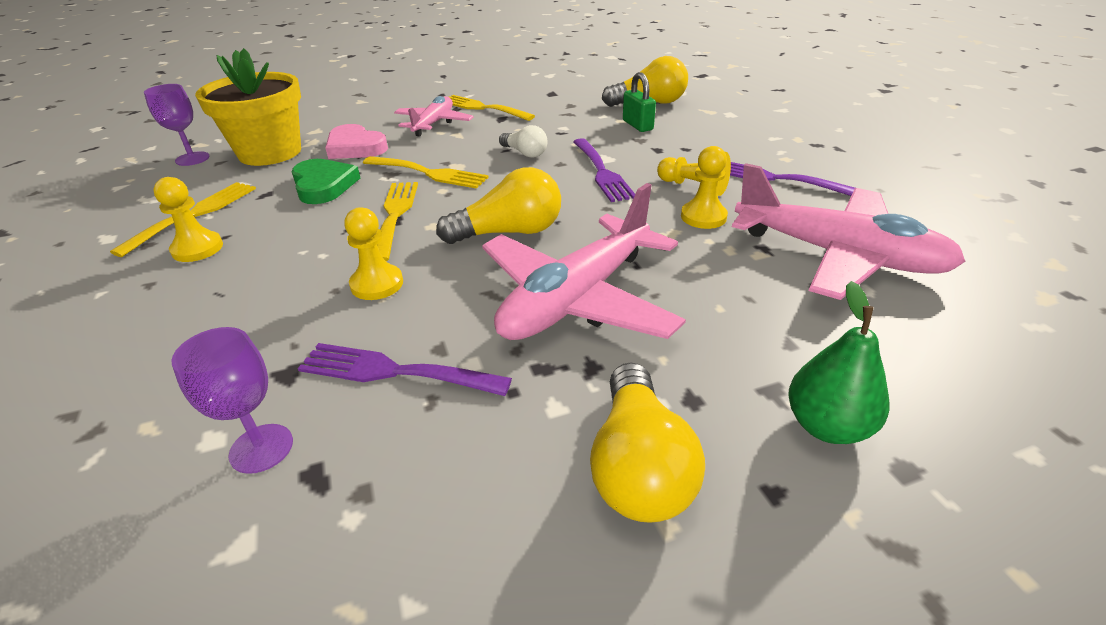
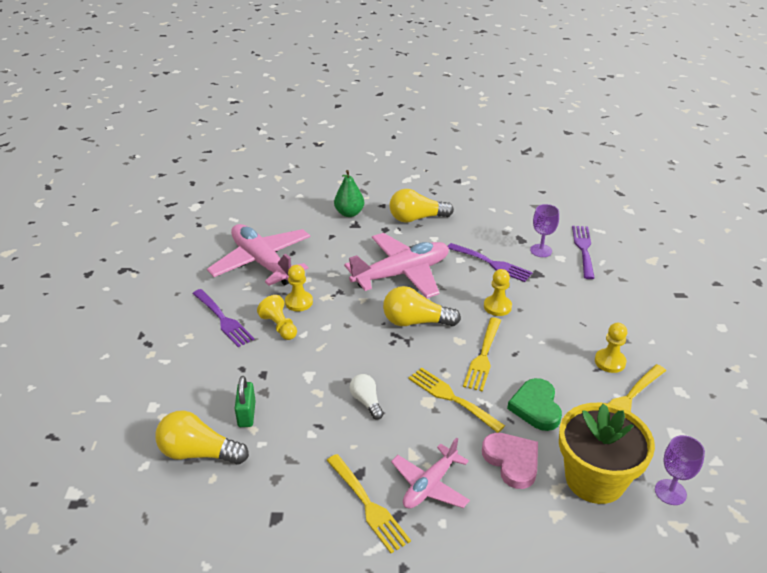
camera: 160 degrees left, 0 degrees up
(602, 172) = (324, 359): purple fork -> purple fork (583, 249)
(638, 466) = (416, 218): yellow light bulb -> yellow light bulb turned 120 degrees counterclockwise

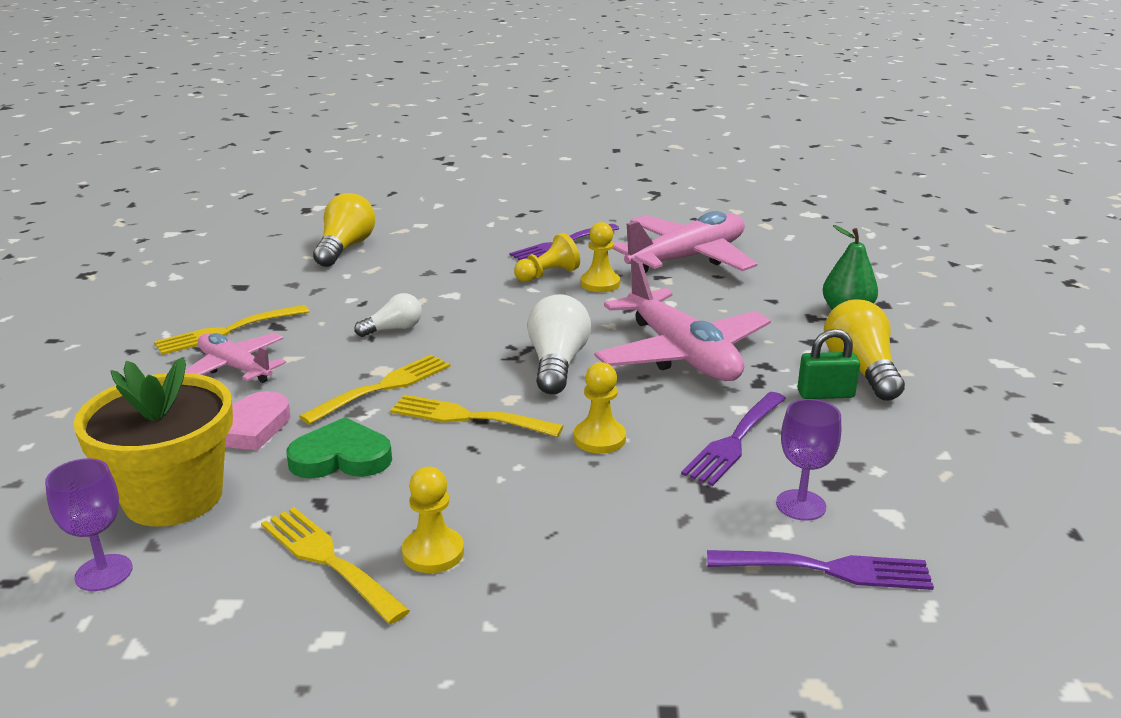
camera: 90 degrees right, 10 degrees down
(246, 414) = (394, 265): green padlock -> green padlock (825, 394)
(415, 322) = (557, 364): yellow light bulb -> white light bulb

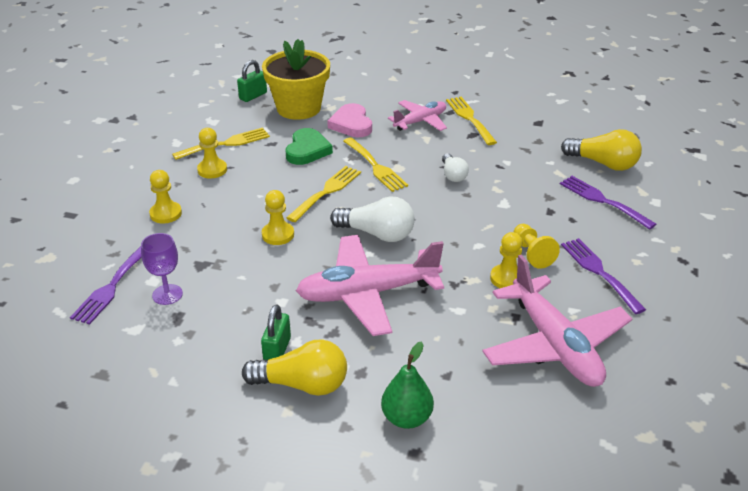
camera: 105 degrees right, 10 degrees up
(104, 573) = (253, 96): purple goblet -> green padlock
(600, 570) = (166, 214): none -> yellow pawn
(735, 441) = (244, 287): purple fork -> purple fork (602, 201)

